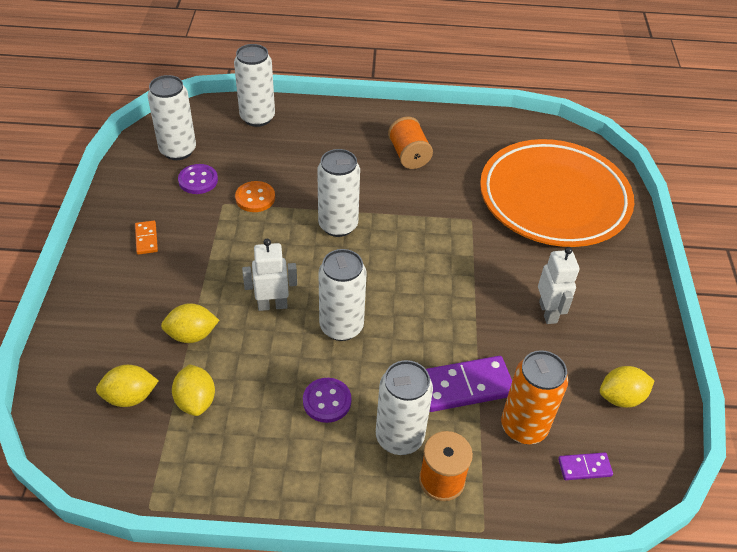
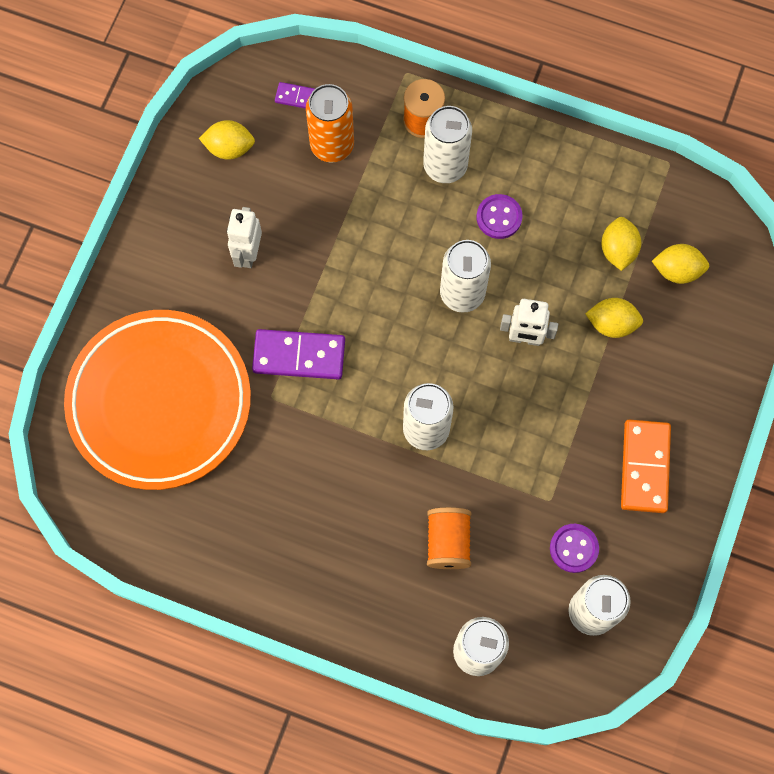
camera: 160 degrees left, 25 degrees up
(146, 239) = (645, 467): orange domino -> orange domino, size x1.94
(255, 198) = (511, 499): orange button -> none
(409, 155) = (302, 524): orange spool -> orange spool (448, 542)
(465, 386) = (367, 197): purple domino -> purple domino (299, 355)

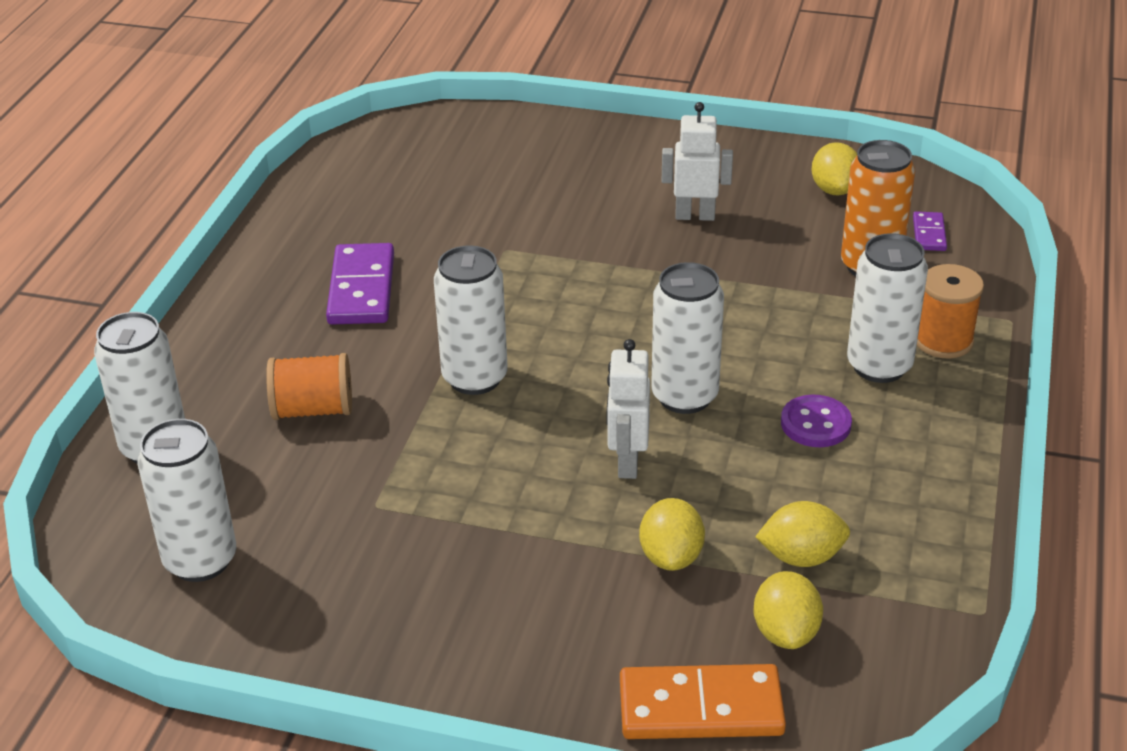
camera: 85 degrees right, 35 degrees down
(159, 402) = (489, 173): orange plate -> none
(299, 355) = (565, 265): purple domino -> purple domino (362, 289)
(574, 548) = (300, 535): purple button -> none
(645, 467) = (433, 609): orange domino -> orange domino (700, 708)

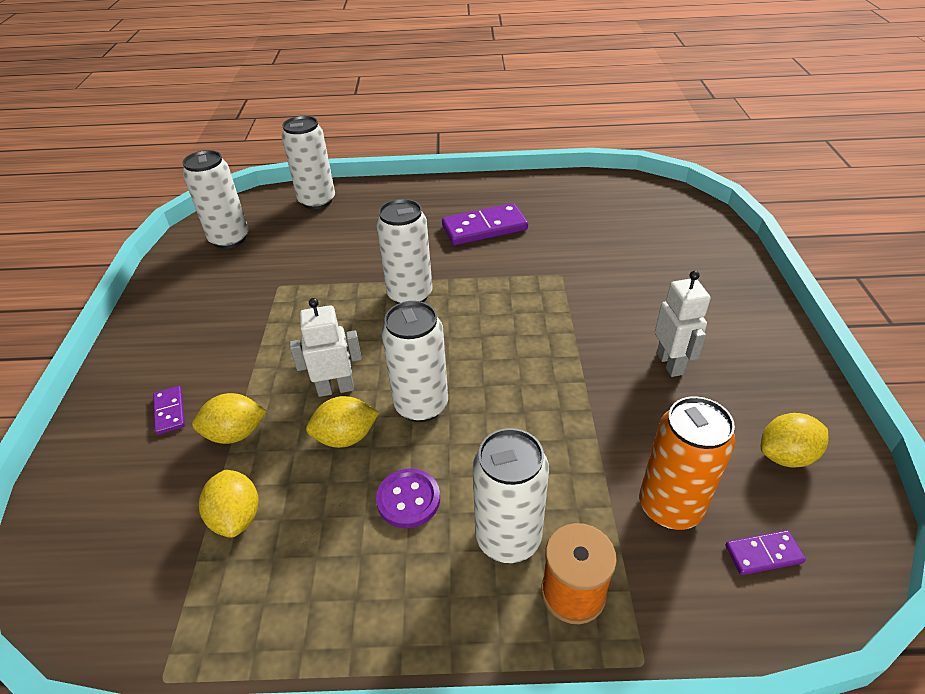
camera: 75 degrees right, 5 degrees up
(313, 409) = (361, 241): orange spool -> none
(605, 622) = (170, 411): none -> purple domino
(700, 708) = (80, 481): orange domino -> none
(786, 632) = (151, 520): yellow lemon -> yellow lemon (346, 437)

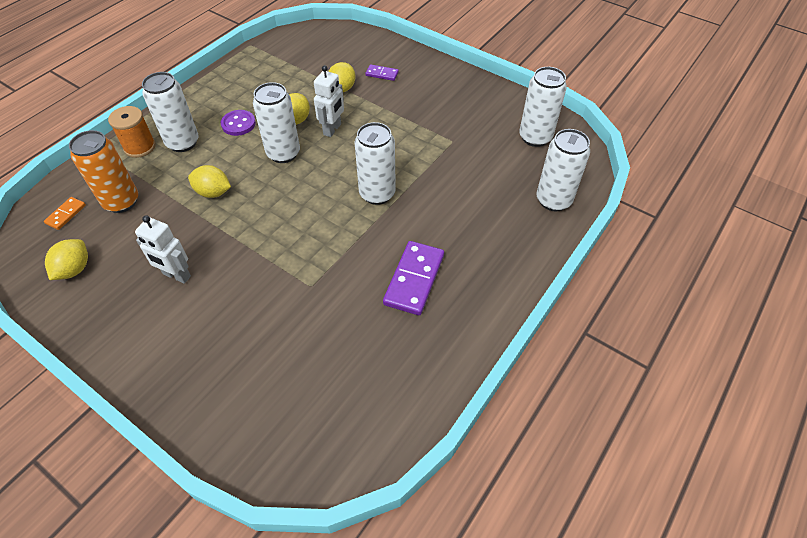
camera: 125 degrees right, 10 degrees up
(237, 517) = (294, 76): yellow lemon -> yellow lemon (213, 192)
(763, 554) = (66, 214): purple domino -> orange domino

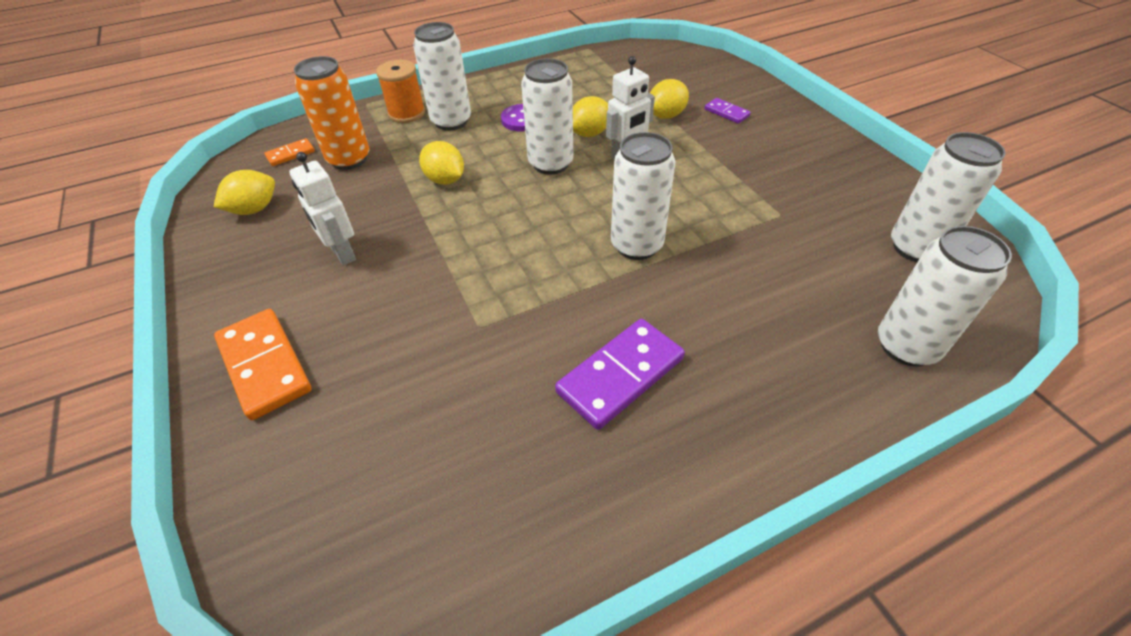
camera: 30 degrees right, 5 degrees down
(182, 371) = (264, 365): none -> orange domino

